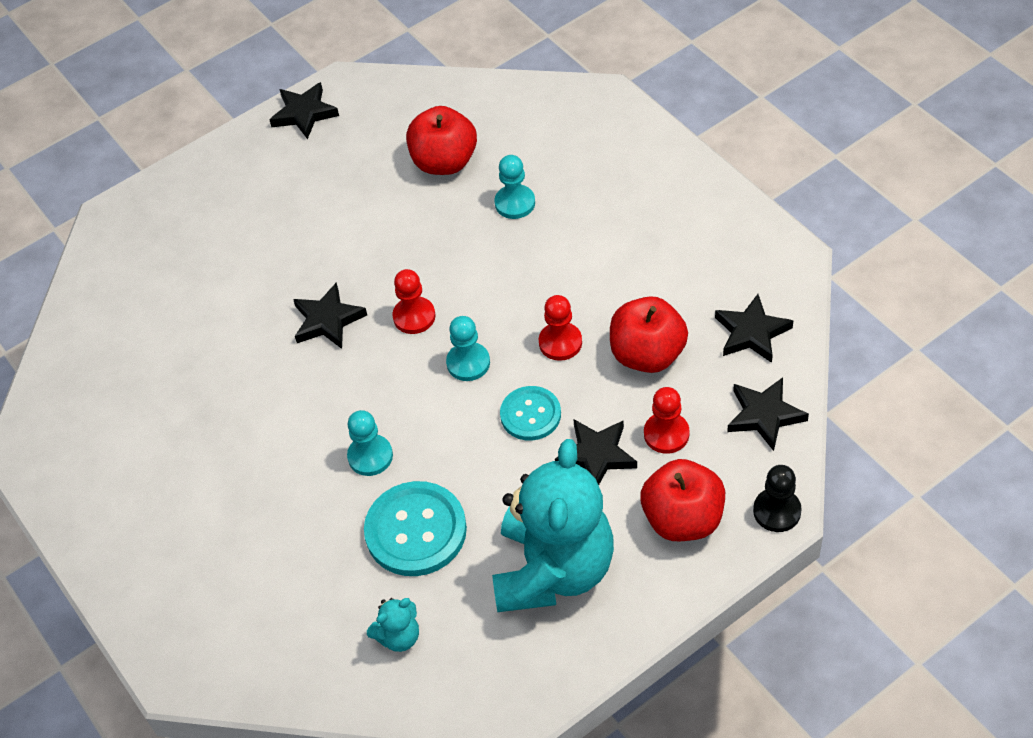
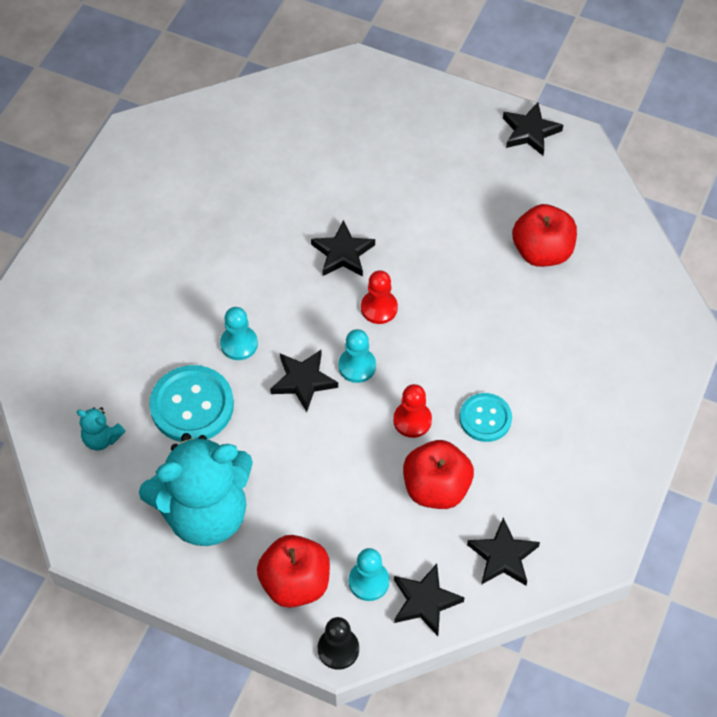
camera: 55 degrees right, 5 degrees up
(515, 203) = (531, 322): turquoise pawn -> turquoise pawn (369, 581)
(530, 414) = (333, 432): turquoise button -> turquoise button (485, 418)
(597, 455) = (321, 496): black star -> black star (303, 381)
(666, 434) = (367, 536): red pawn -> none

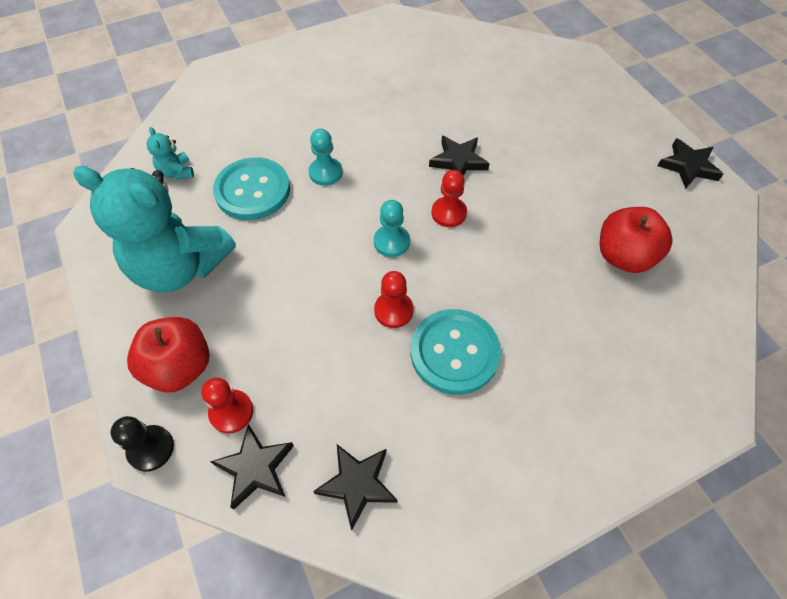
camera: 40 degrees right, 0 degrees up
(303, 381) = (342, 226): black star -> none
(369, 581) = (231, 412): turquoise pawn -> red pawn
(436, 488) = (359, 378): red apple -> none
(485, 418) = (454, 352): turquoise button -> turquoise button, size x1.60

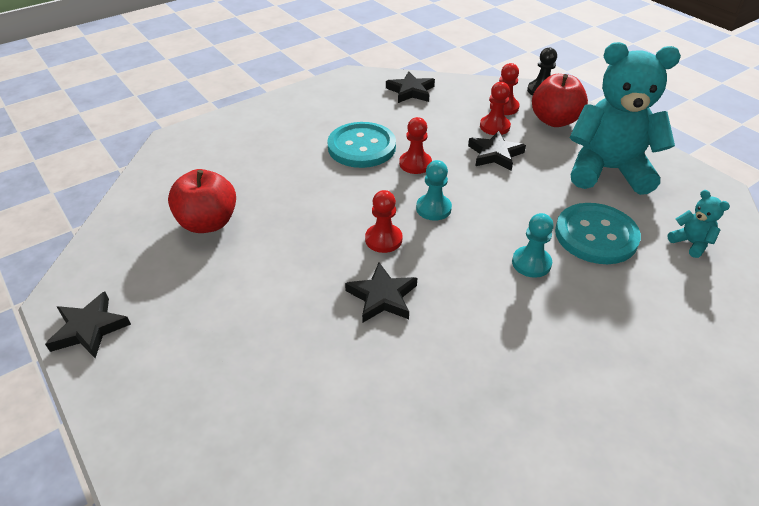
camera: 170 degrees right, 15 degrees down
(255, 468) = (474, 90): black star -> black star (495, 154)
(267, 367) = (494, 126): none -> red pawn

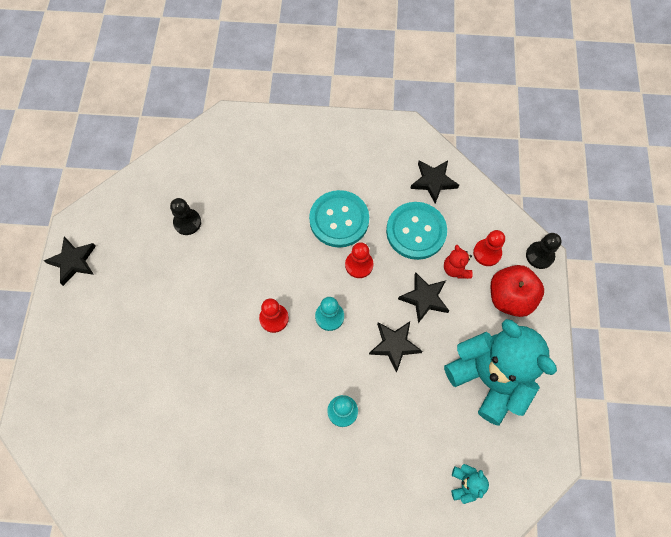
camera: 40 degrees right, 25 degrees up
(208, 223) = (187, 222): red apple -> black pawn
(382, 297) = (232, 363): black star -> black star (394, 345)
(494, 126) = (456, 269): red pawn -> red teddy bear
(596, 235) = (409, 425): turquoise button -> turquoise button (416, 231)

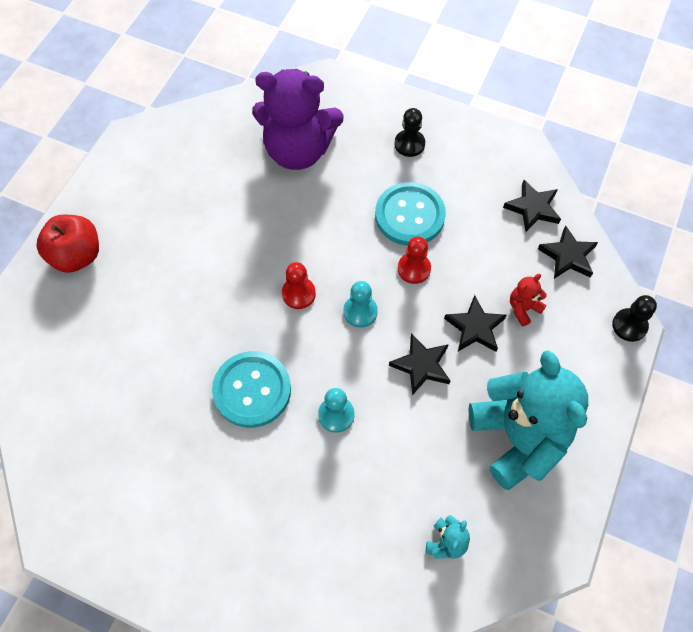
camera: 20 degrees right, 5 degrees down
(73, 261) = (113, 170): black star -> black star (568, 256)
(187, 222) = (245, 168): black pawn -> black pawn (409, 144)
(226, 192) = (298, 150): none -> purple teddy bear
(416, 231) = (492, 254): turquoise button -> turquoise button (252, 390)
(456, 269) = (523, 308): red teddy bear -> red teddy bear turned 45 degrees clockwise
(487, 253) = (567, 303): red pawn -> none
(510, 297) = (576, 359): red apple -> red apple (77, 256)

